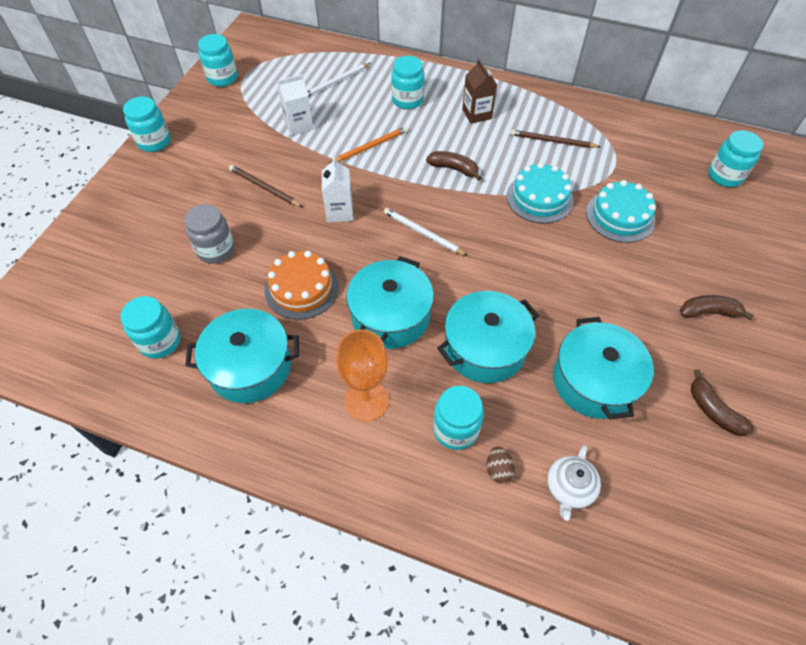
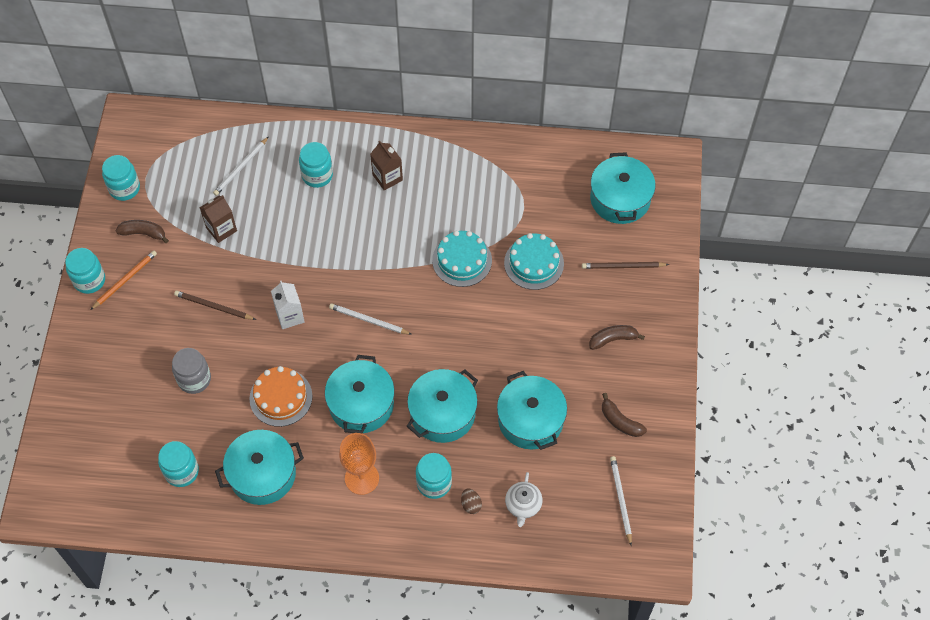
camera: 15 degrees left, 5 degrees up
(299, 125) = (221, 229): white carton -> brown carton
(370, 147) = (297, 239): orange pencil -> orange pencil (125, 280)
(454, 169) = (380, 246): brown banana -> brown banana (143, 233)
(552, 141) = (463, 194): brown pencil -> brown pencil (623, 266)
(708, 515) = (620, 499): none -> white pencil
(725, 176) = (620, 199): turquoise jar -> turquoise pot

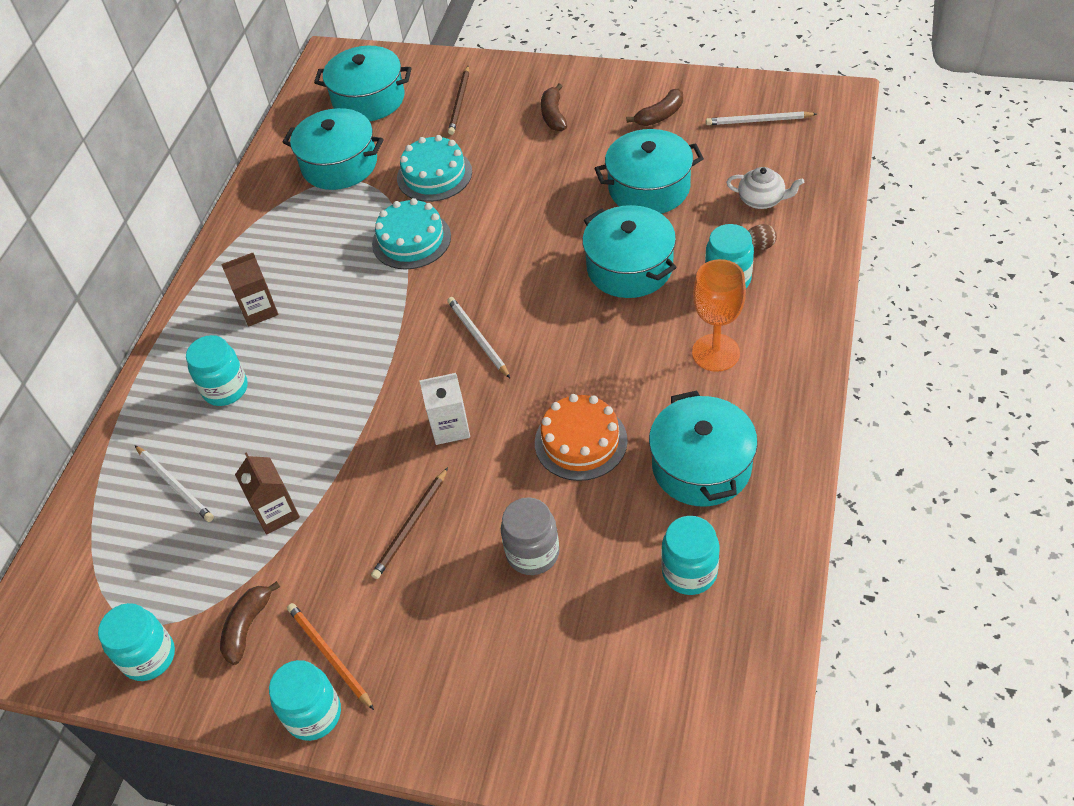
camera: 75 degrees left, 10 degrees down
(361, 404) = (605, 350): turquoise pot -> turquoise pot (339, 164)
(368, 320) = (478, 338): white pencil -> white pencil turned 120 degrees clockwise

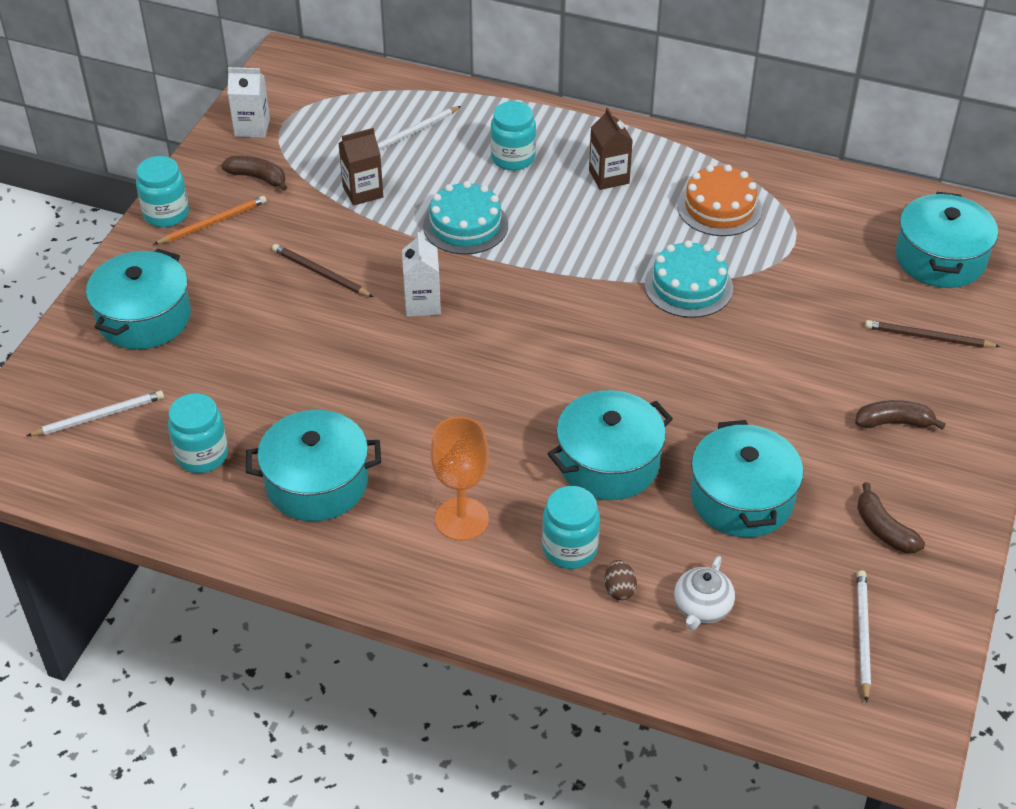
camera: 90 degrees right, 5 degrees down
(149, 657) = (252, 127): turquoise jar -> white carton
(339, 164) = (822, 233): turquoise pot -> turquoise pot (144, 318)
(434, 175) = (794, 309): turquoise cake -> turquoise cake (465, 225)
(478, 338) = (532, 330): white pencil -> white pencil (99, 416)
(533, 553) = (262, 350): grey jar -> none
(580, 441) = (376, 395): orange cake -> orange cake (719, 208)

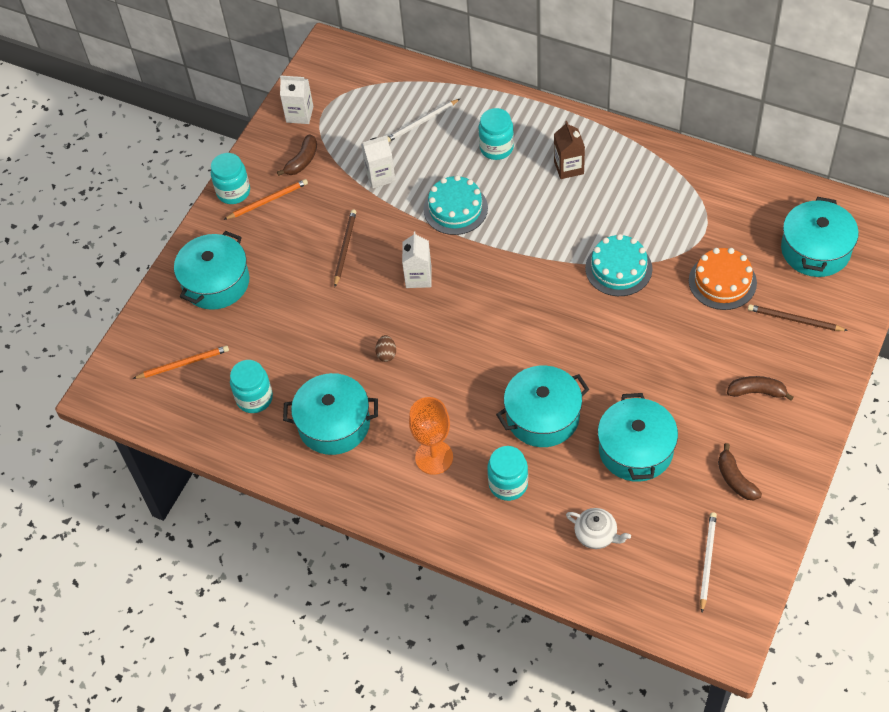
camera: 10 degrees right, 10 degrees up
(99, 416) = (183, 364): white pencil -> orange pencil
(258, 178) = (302, 161): brown banana -> brown banana turned 90 degrees clockwise
(320, 273) = (345, 248): brown pencil -> brown pencil turned 60 degrees clockwise
(363, 192) = (380, 176): brown carton -> white carton
(619, 589) = (540, 518): brown egg -> brown egg (386, 354)
(702, 608) = (596, 535): white teapot -> white teapot turned 90 degrees counterclockwise
(719, 208) = (651, 198): orange cake -> orange cake (722, 281)

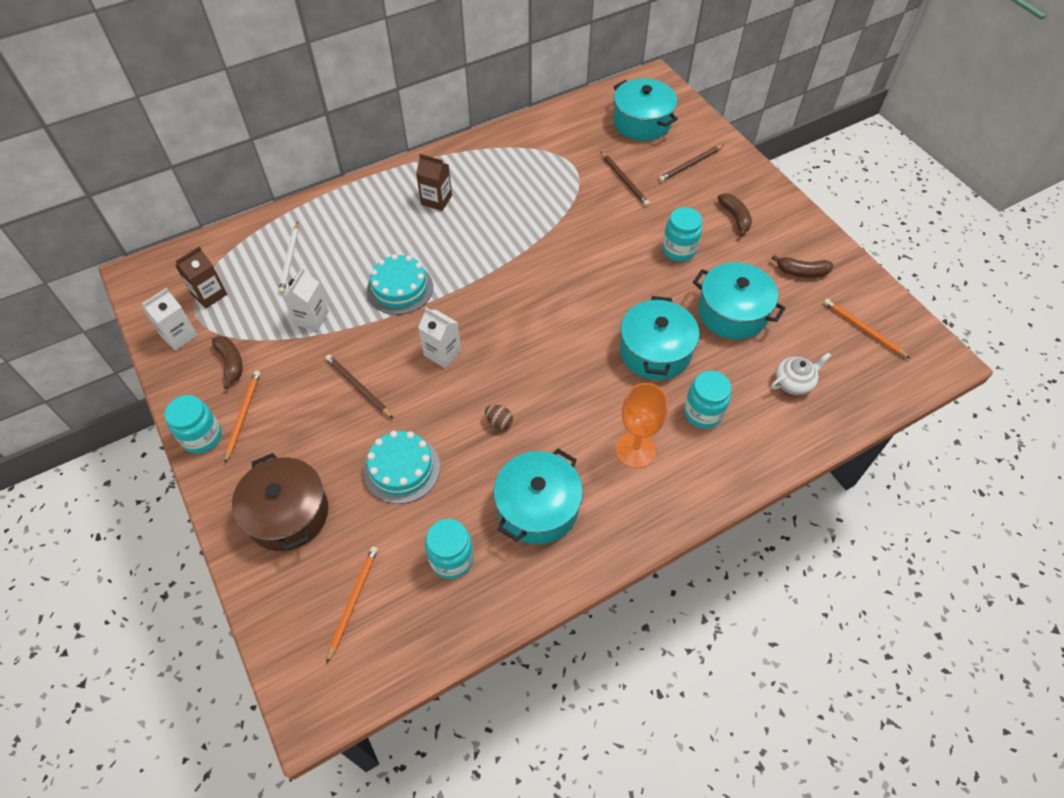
camera: 60 degrees left, 0 degrees up
(216, 282) = (288, 513): turquoise pot -> brown pot
(348, 102) = (209, 294): none -> brown carton
(496, 148) = (370, 229): turquoise jar -> turquoise jar (679, 250)
(618, 268) = (558, 227): turquoise cake -> turquoise cake (401, 469)
(707, 561) = (863, 329): white pencil -> orange pencil
(722, 281) = (624, 180): orange cake -> brown pencil
(757, 392) = (735, 217): brown banana -> brown banana turned 120 degrees clockwise

